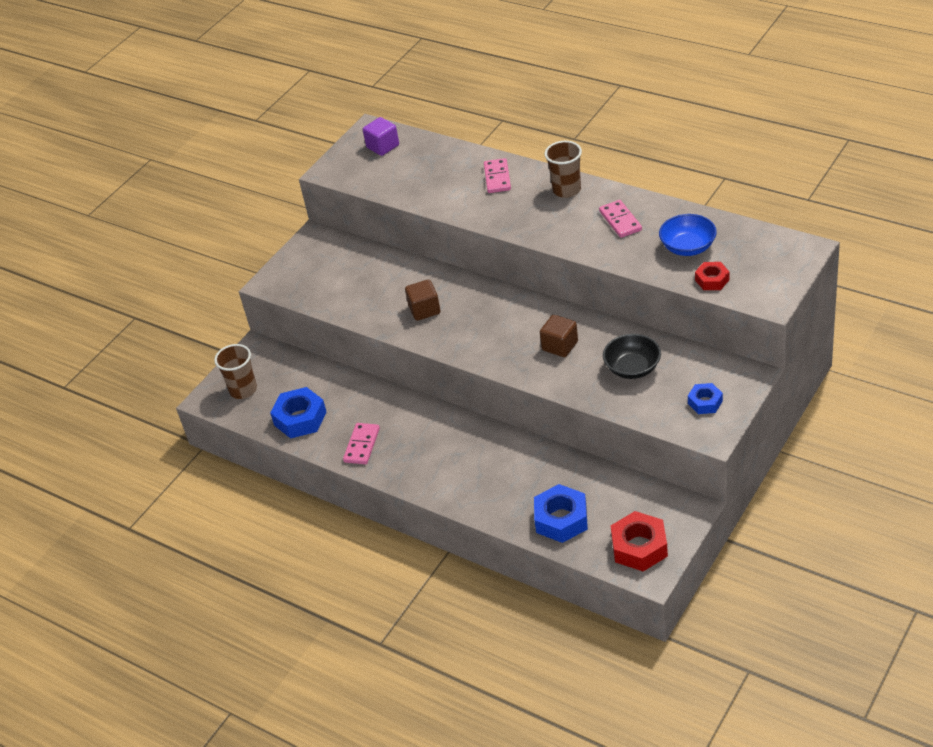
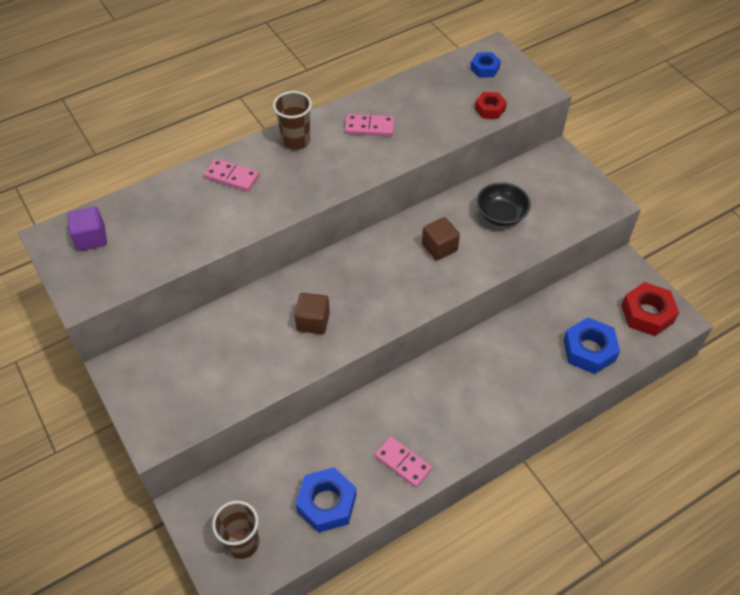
camera: 70 degrees left, 10 degrees up
(688, 247) = (438, 104): blue bowl -> none
(705, 402) = (570, 191): blue nut -> blue nut (485, 69)

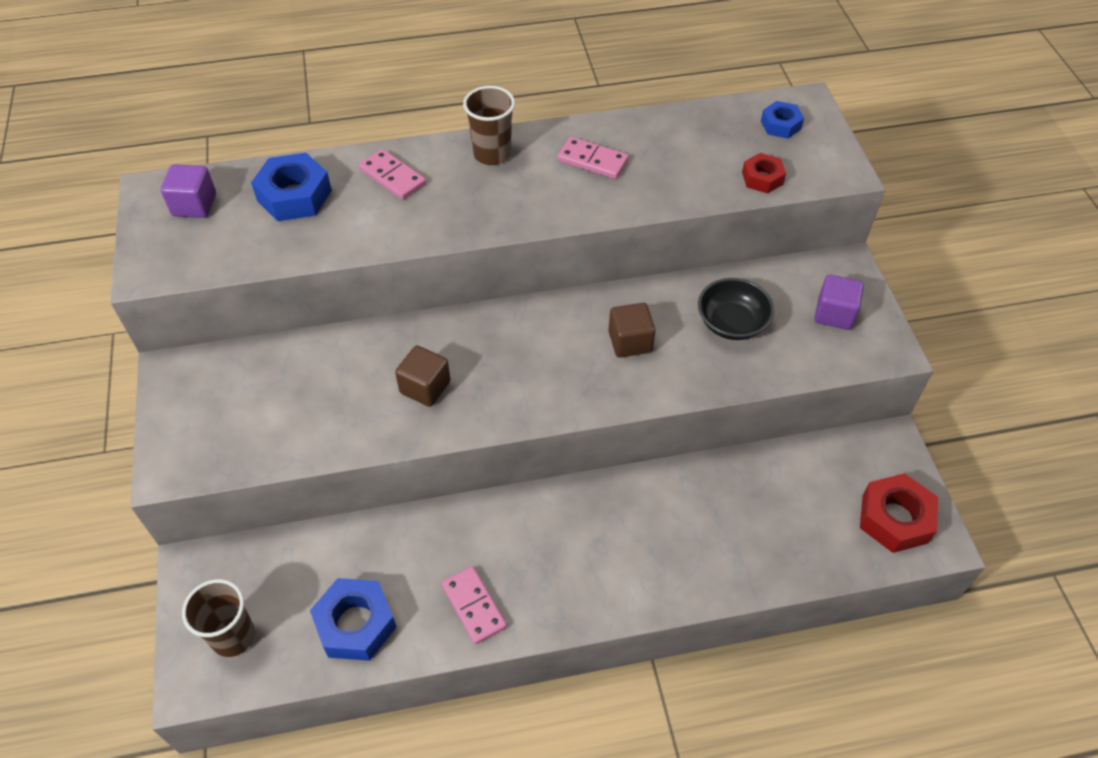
camera: 20 degrees right, 0 degrees up
(564, 189) = (834, 314): none -> purple cube
(589, 350) = (789, 541): blue nut -> blue nut (294, 196)

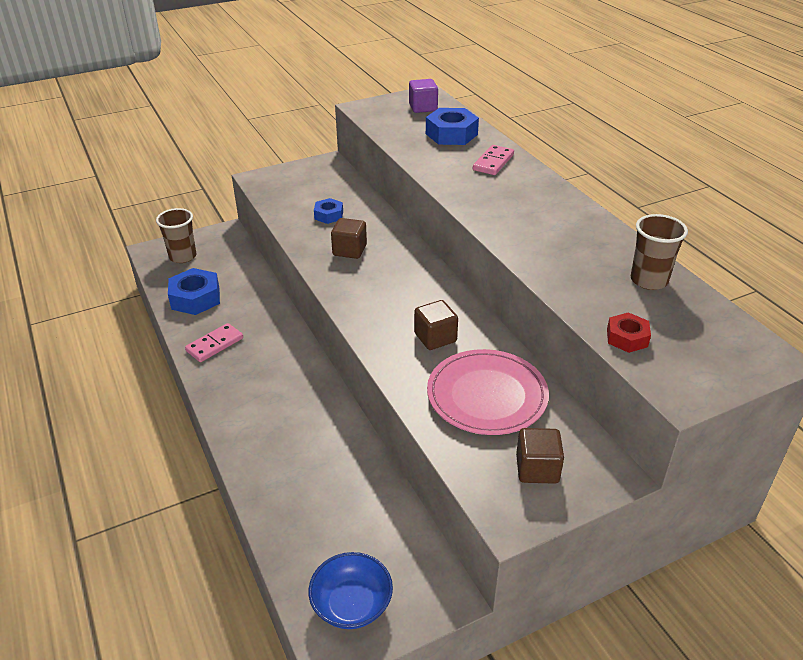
camera: 75 degrees right, 15 degrees down
(492, 154) = (547, 195): brown cup -> brown cup (649, 280)
(592, 160) = (576, 240): pink domino -> none
(732, 323) = (487, 396): black bowl -> pink plate
(780, 125) = (718, 342): blue nut -> blue nut (329, 215)
(834, 314) = (537, 469): purple cube -> brown cube
(895, 518) = (351, 604): red nut -> blue bowl

